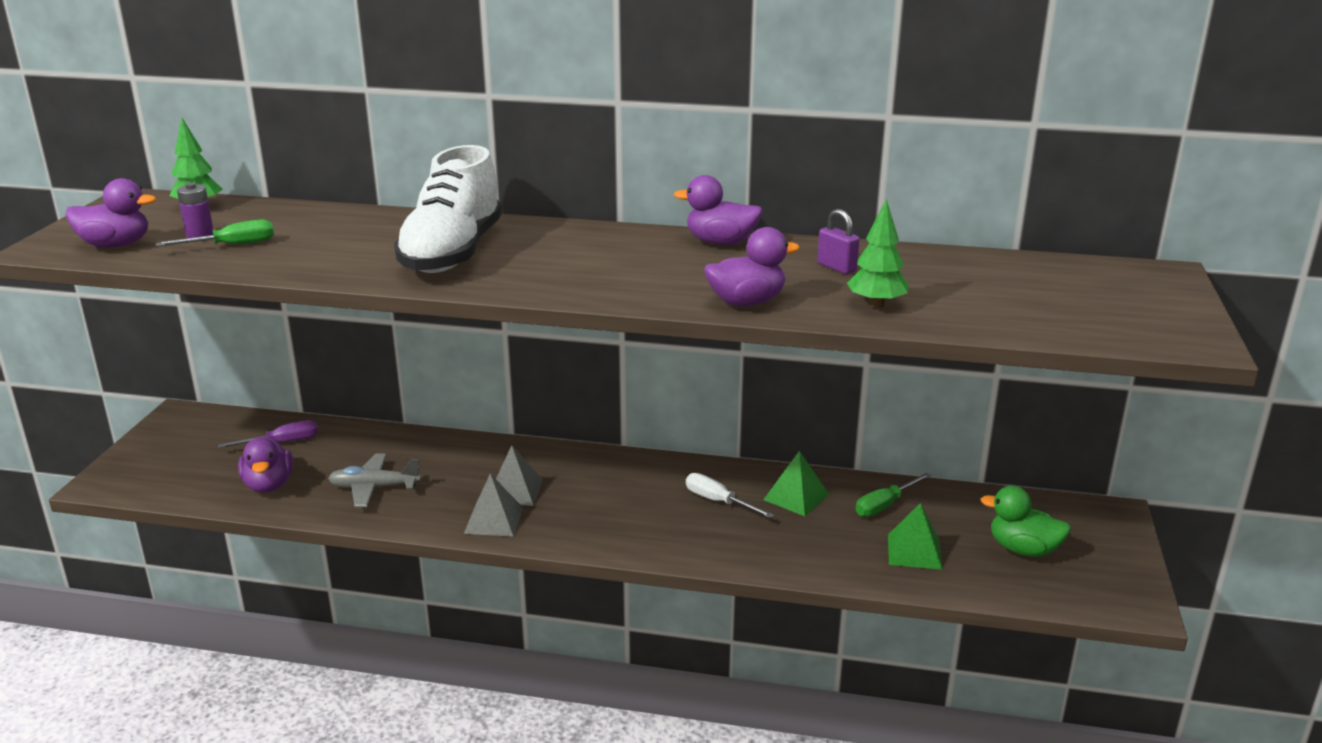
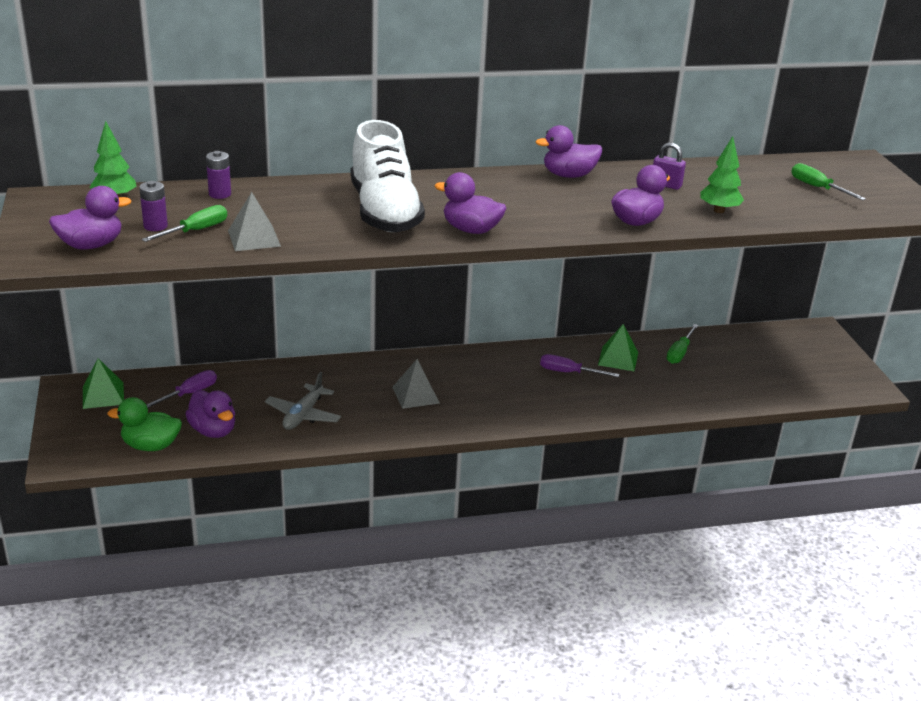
camera: 25 degrees left, 5 degrees up
(304, 215) = (220, 194): none -> purple battery
(374, 488) = (303, 415): grey plane -> grey plane turned 45 degrees counterclockwise
(494, 520) = (420, 420): grey pyramid -> grey pyramid (254, 238)
(526, 283) = (471, 230): none -> purple duck
(718, 501) = (568, 372): white screwdriver -> purple screwdriver
(914, 551) = (721, 381): green pyramid -> green pyramid (103, 395)
(1023, 549) = (784, 365): green duck -> green duck (151, 446)
(1055, 297) = (817, 188): none -> green screwdriver

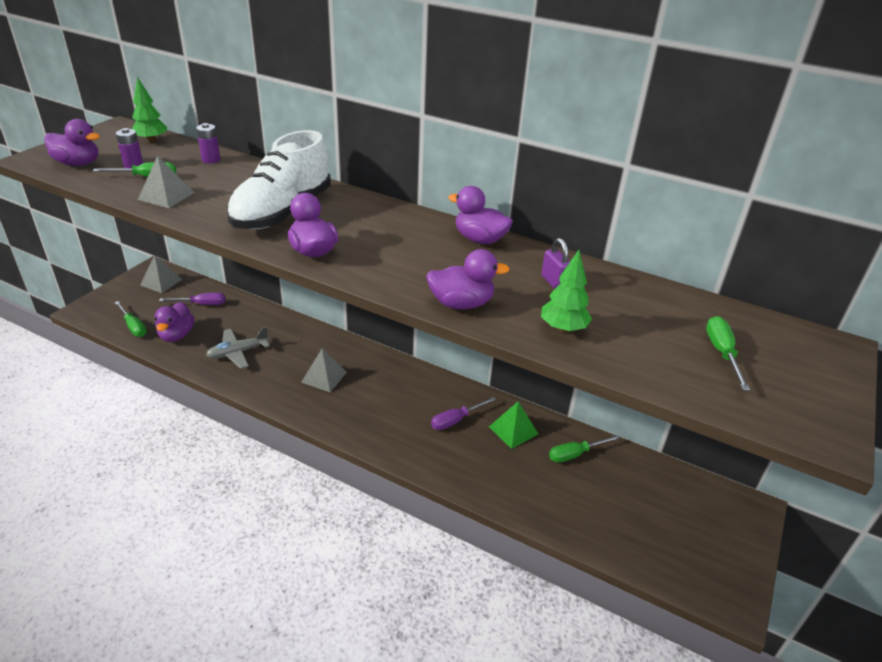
camera: 40 degrees right, 5 degrees up
(103, 395) = (161, 282): green pyramid -> grey pyramid
(151, 446) = (133, 326): green duck -> green screwdriver
(568, 372) = (456, 420): purple screwdriver -> purple screwdriver turned 90 degrees counterclockwise

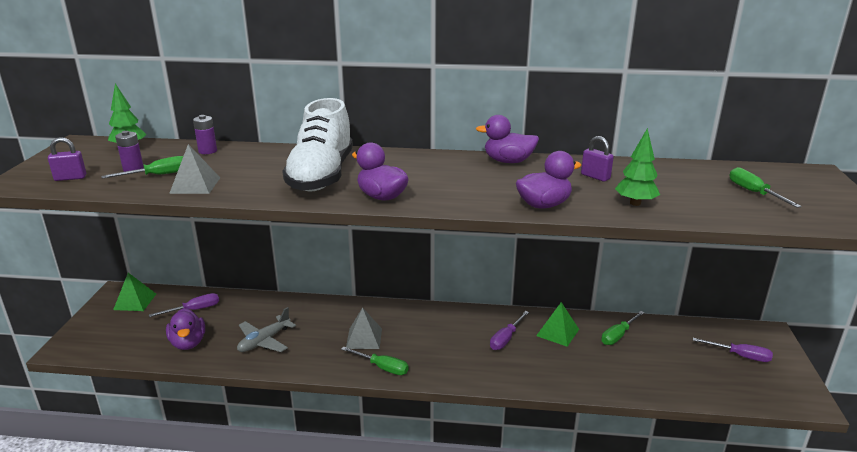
camera: 20 degrees left, 10 degrees down
(78, 163) = (70, 178): purple duck -> purple padlock
(133, 326) = (134, 348): green screwdriver -> green screwdriver (382, 367)
(161, 282) = (135, 301): grey pyramid -> green pyramid
(696, 522) = (740, 356): none -> purple screwdriver

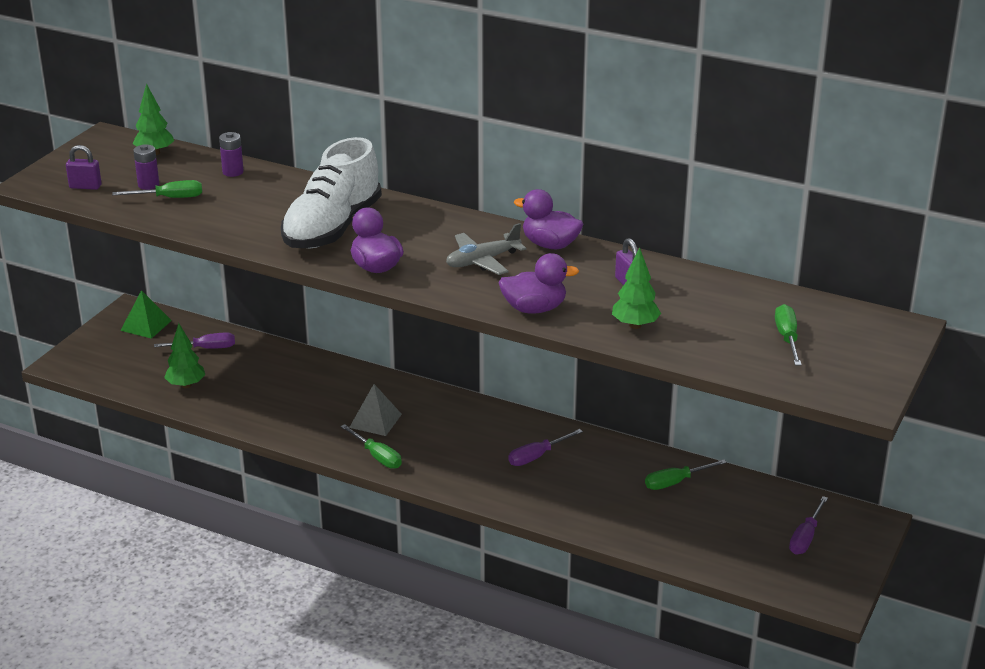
camera: 20 degrees right, 5 degrees up
(188, 343) = (186, 385): purple duck -> green tree
(195, 185) = (200, 218): grey pyramid -> none
(264, 341) = (266, 400): grey plane -> grey plane (482, 261)
(557, 332) = (604, 463): green pyramid -> none
(740, 356) = (806, 537): purple screwdriver -> purple screwdriver turned 75 degrees clockwise

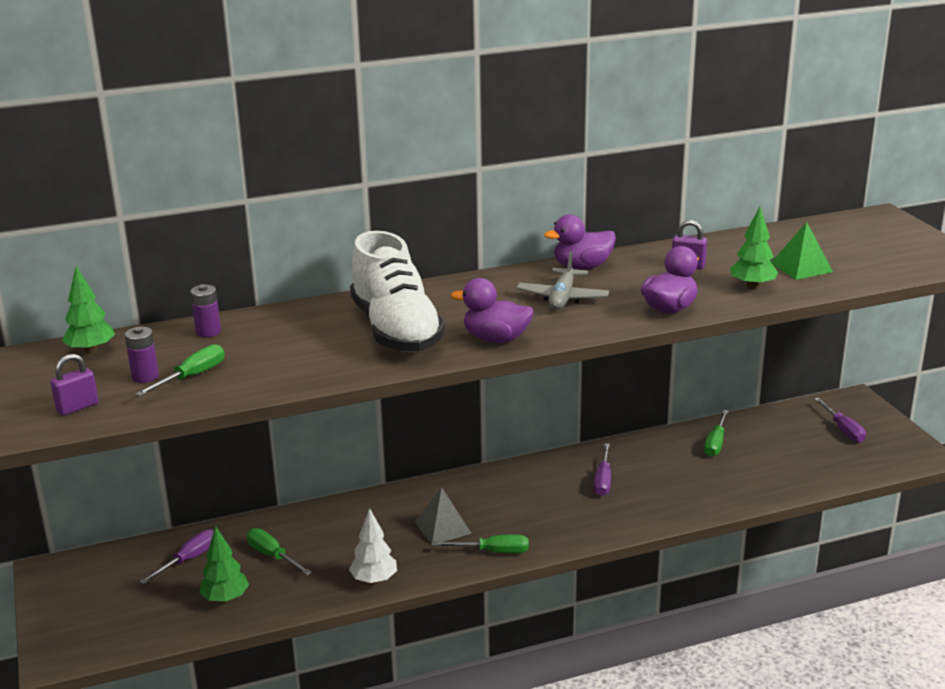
camera: 45 degrees left, 5 degrees down
(146, 325) = (90, 574): green pyramid -> green pyramid (801, 267)
(279, 427) = (374, 580): none -> white tree
(787, 338) = (846, 250): green screwdriver -> green screwdriver (272, 556)

